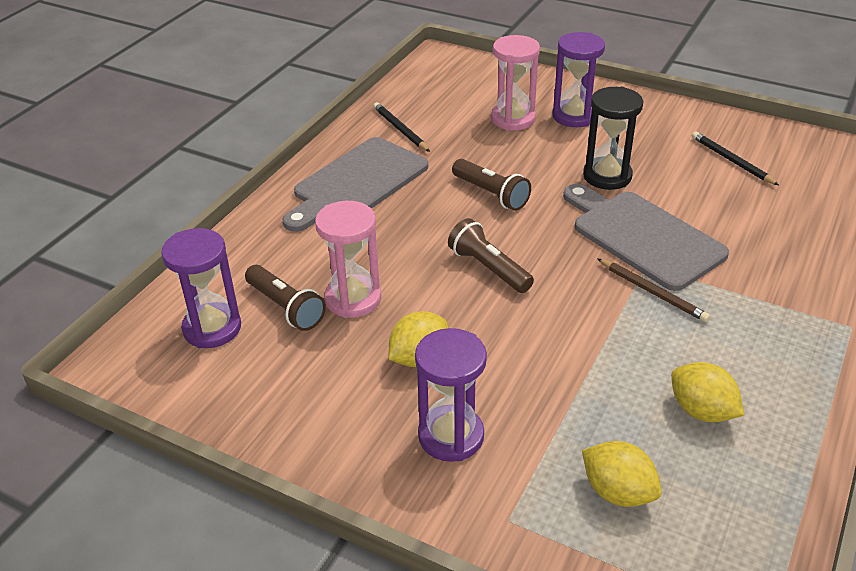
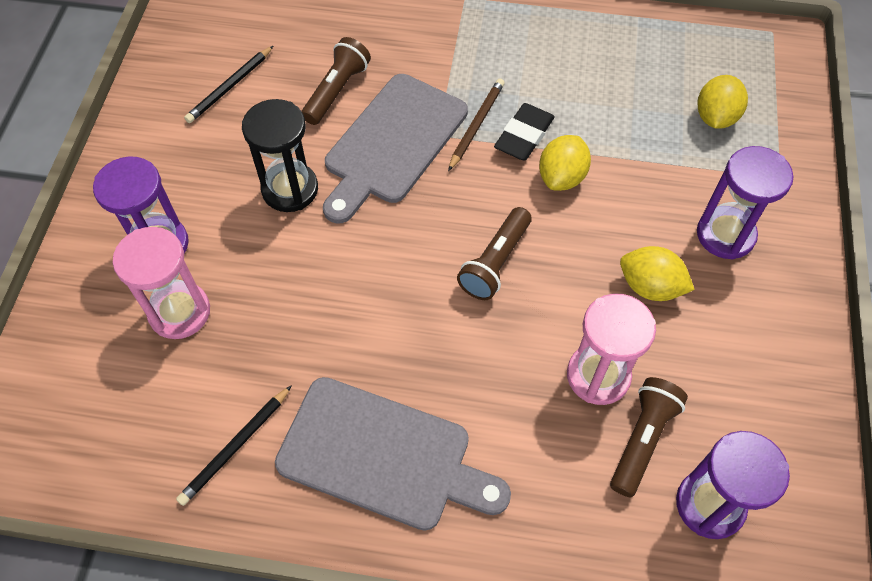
camera: 110 degrees left, 20 degrees up
(491, 194) = (360, 294): brown flashlight -> brown flashlight (337, 91)
(630, 321) = (524, 136): none -> black eraser
(701, 411) = (607, 78): yellow lemon -> yellow lemon (561, 177)

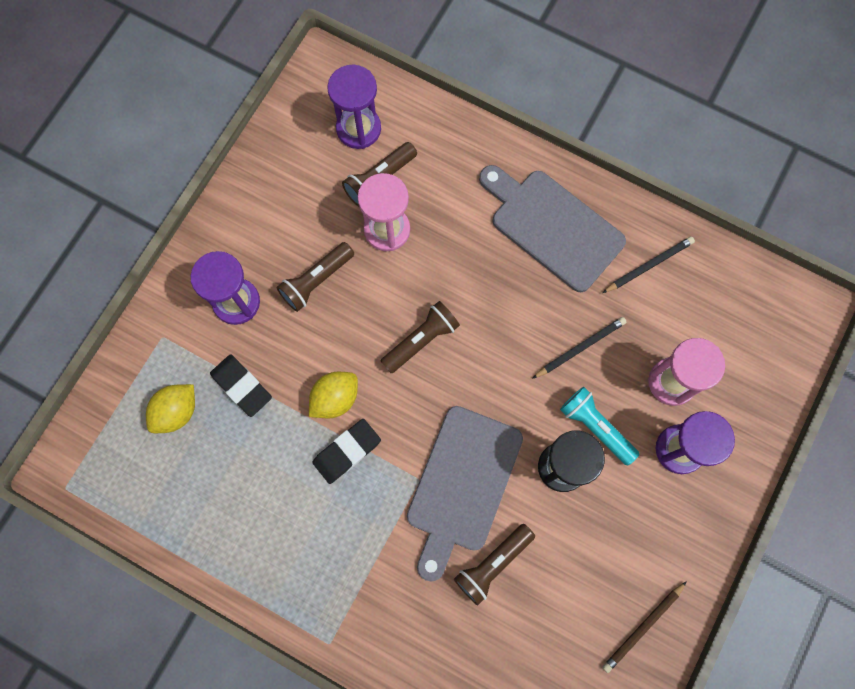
camera: 160 degrees left, 15 degrees up
(230, 86) = (590, 606): black pencil -> black pencil (580, 348)
(262, 237) = (595, 427): none -> turquoise flashlight
(392, 143) = (462, 484): grey cutting board -> grey cutting board turned 150 degrees clockwise
(476, 125) = (383, 478): brown pencil -> brown pencil (643, 627)
(650, 286) = (316, 281): yellow lemon -> brown flashlight
(665, 158) = (242, 386): none -> black eraser

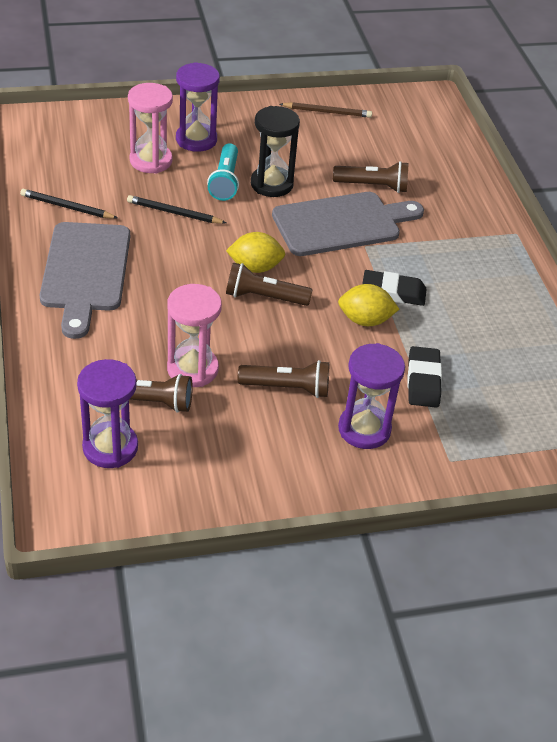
camera: 135 degrees left, 30 degrees down
(177, 412) = (490, 408): yellow lemon -> yellow lemon (255, 267)

